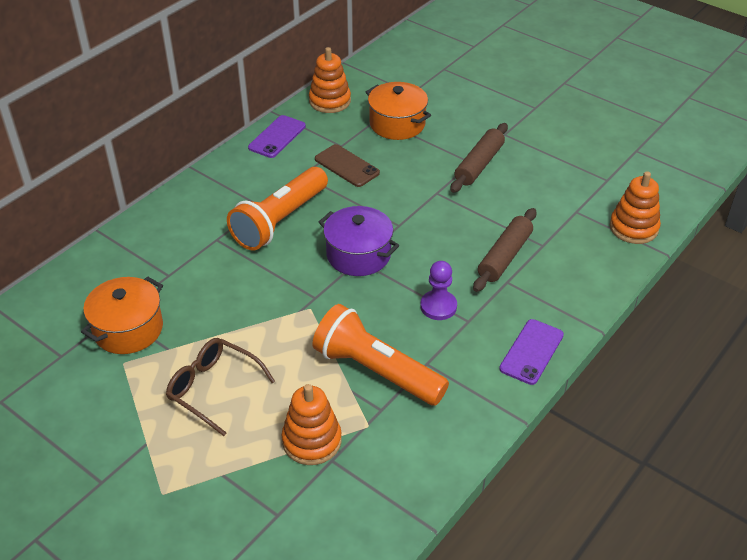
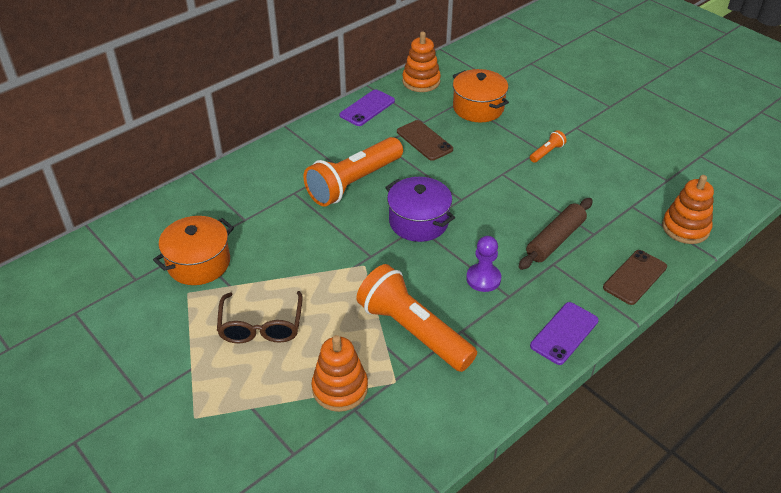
camera: 10 degrees right, 0 degrees up
(213, 388) = (261, 327): brown glasses -> brown glasses turned 135 degrees counterclockwise
(479, 164) = (547, 152): brown rolling pin -> orange flashlight
(592, 285) = (634, 277): none -> brown phone

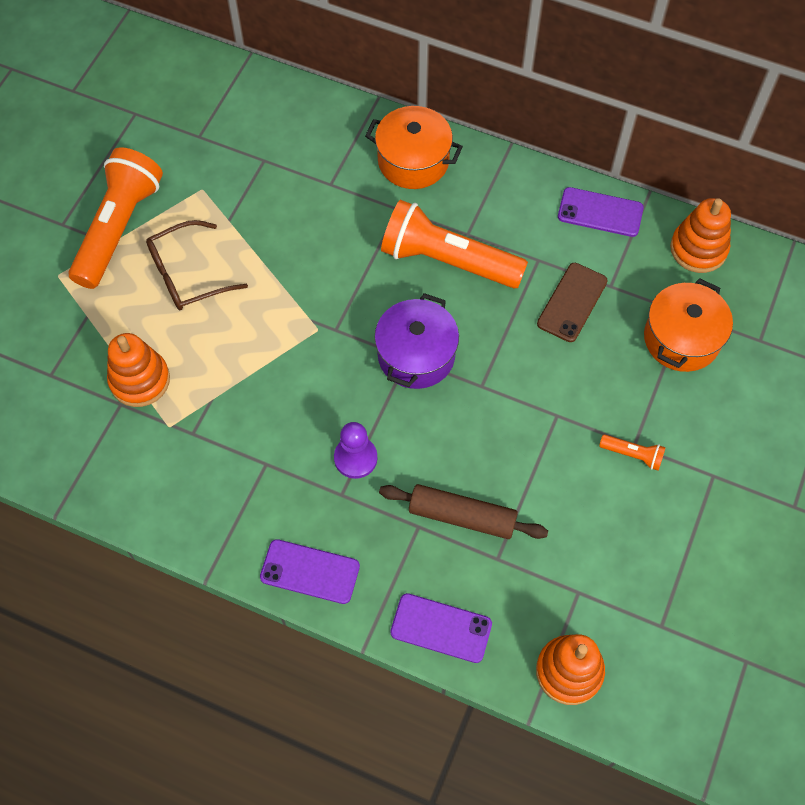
camera: 65 degrees right, 20 degrees up
(199, 263) = (246, 177): orange pot -> orange pot (413, 161)
(413, 331) = (243, 416): orange flashlight -> orange flashlight (119, 228)
(634, 277) = (441, 628): brown phone -> purple phone

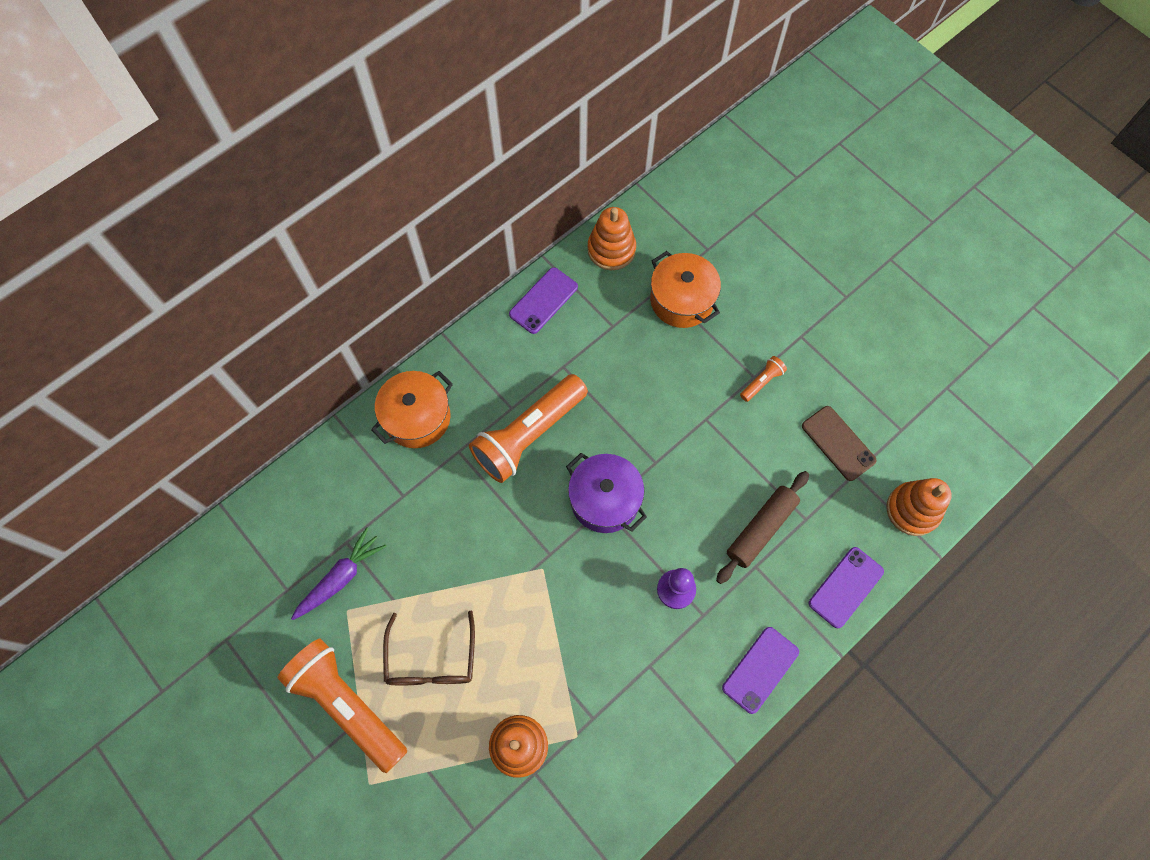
camera: 65 degrees left, 5 degrees up
(229, 171) = (341, 578): none -> purple carrot
(572, 302) = (614, 360): brown phone -> brown phone (838, 443)

